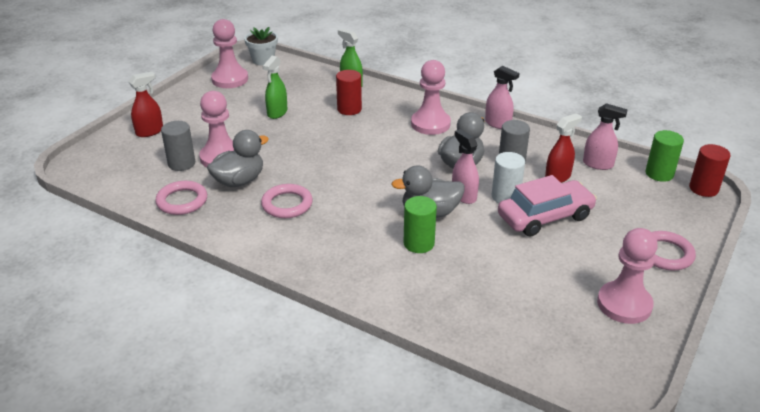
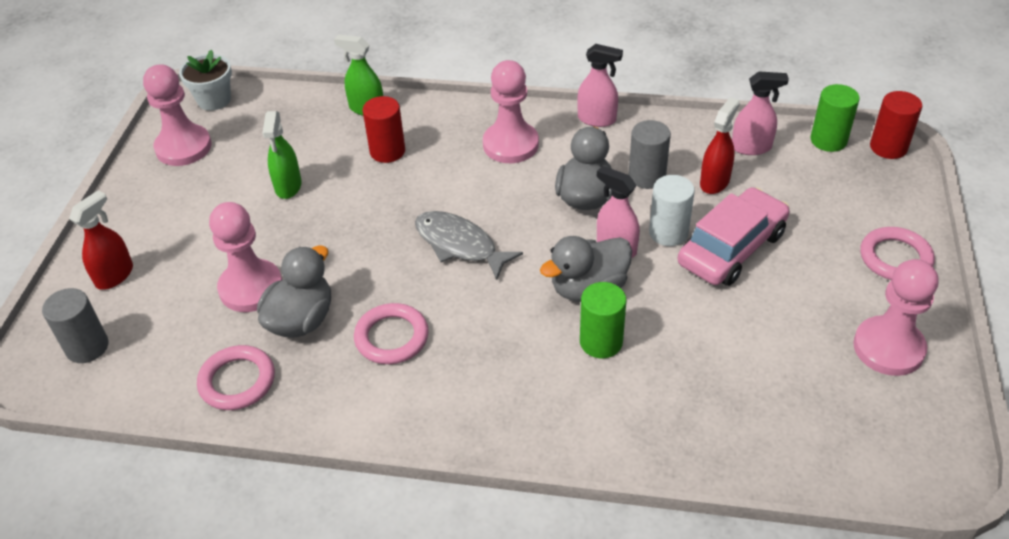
camera: 20 degrees left, 10 degrees up
(181, 163) = (198, 317): grey cylinder -> grey cylinder (87, 347)
(361, 168) = (460, 245): none -> grey fish

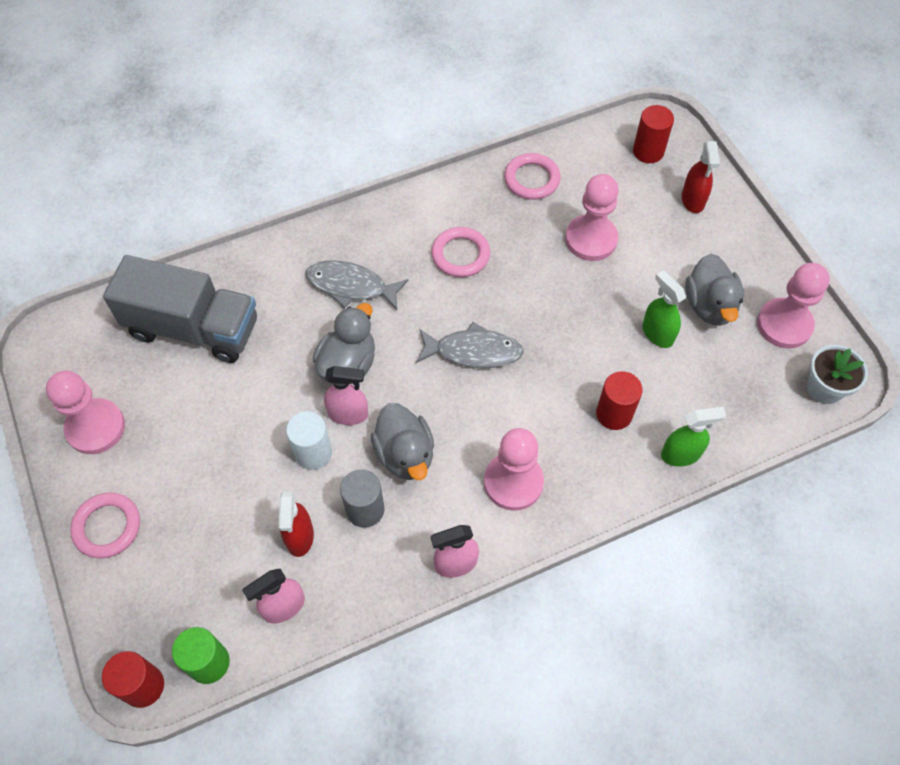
camera: 145 degrees right, 15 degrees up
(87, 347) = (648, 151): grey cylinder -> red cylinder
(301, 320) = (532, 235): grey duck -> grey duck (709, 306)
(533, 362) = (351, 286): none -> grey fish
(601, 342) = (313, 325): green cylinder -> none
(732, 248) = (252, 464): pink car -> none
(739, 402) = (193, 328): none -> grey truck

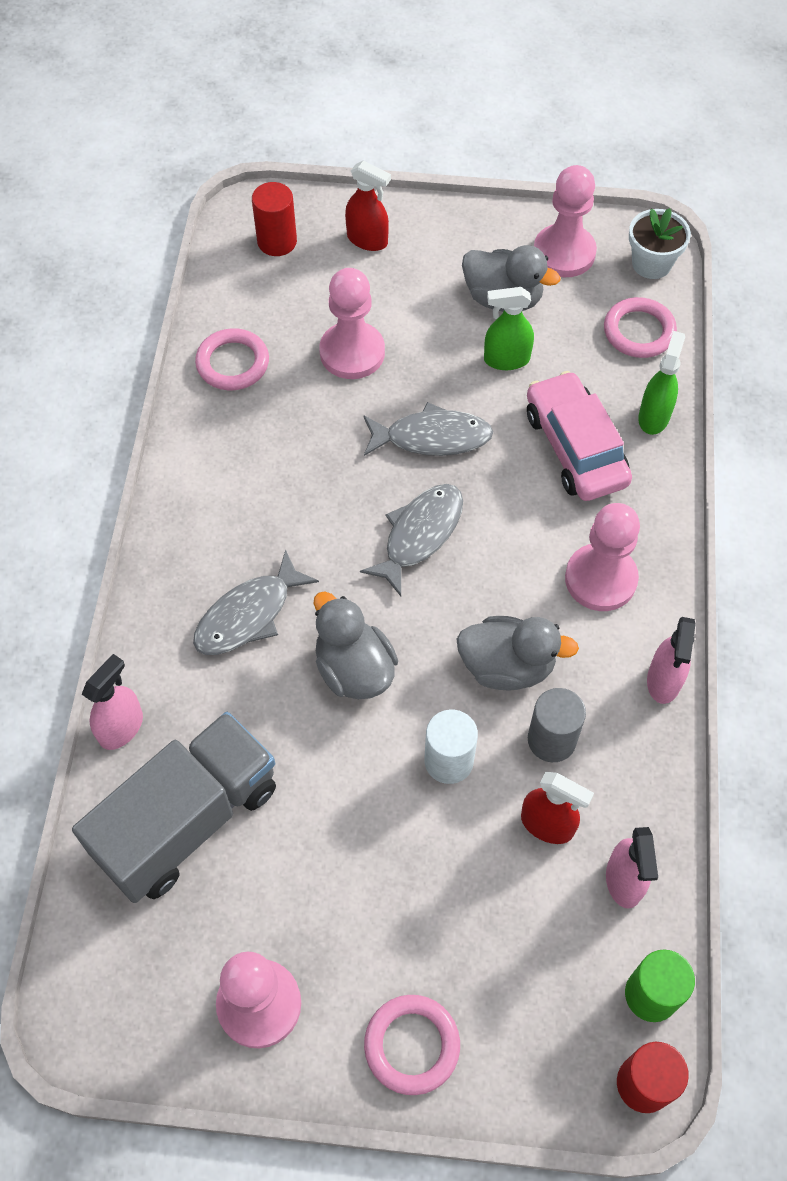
camera: 60 degrees left, 0 degrees up
(348, 414) = (420, 700): pink spray bottle -> pink spray bottle (121, 727)
(460, 255) = (284, 483): pink ring -> pink ring (639, 331)
(557, 320) = (432, 437): none -> grey fish
(614, 414) = (575, 447): red cylinder -> pink car

